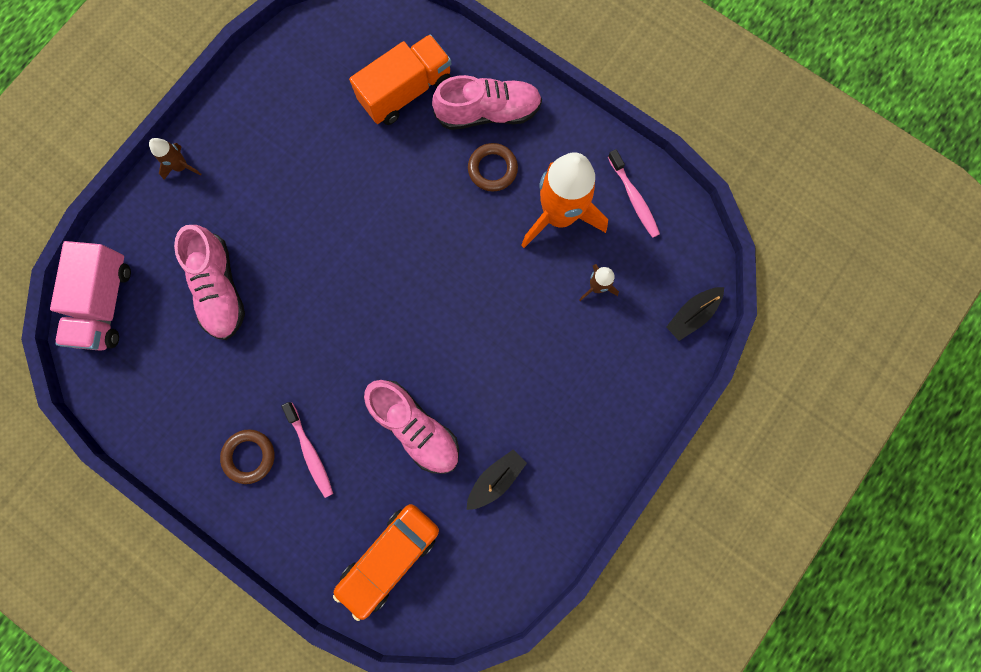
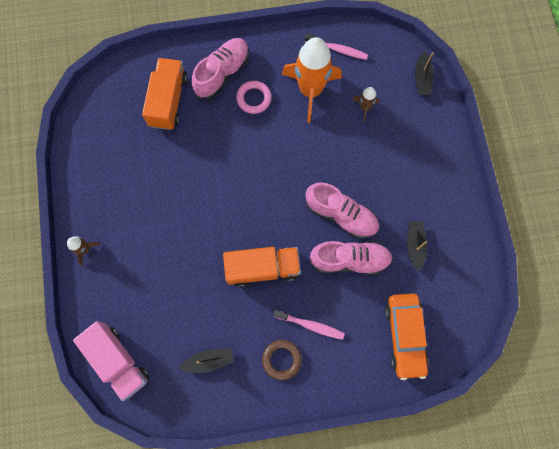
camera: 45 degrees left, 5 degrees down
(183, 387) = (209, 361): none -> black boat
(220, 289) = (174, 291): pink shoe -> pink shoe (341, 215)
(323, 349) = (262, 268): none -> orange truck
(492, 169) = (254, 98): brown ring -> pink ring

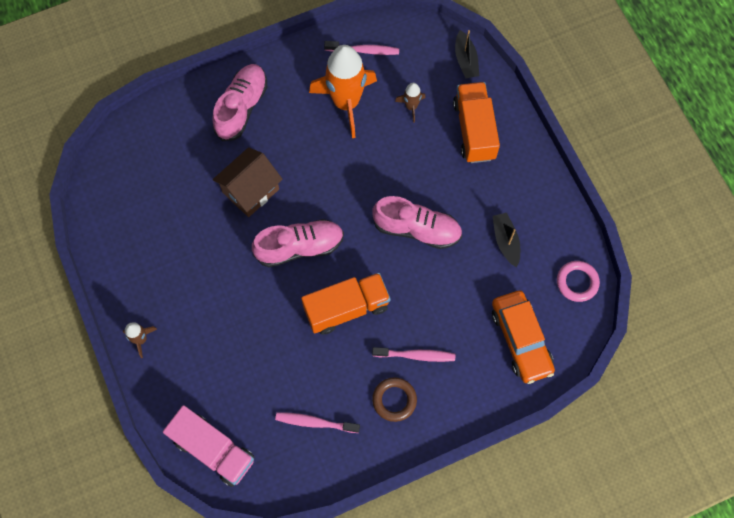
camera: 15 degrees left, 5 degrees down
(168, 101) = (189, 153): orange truck -> orange truck (474, 130)
(209, 361) = (315, 422): black boat -> pink toothbrush
(210, 146) = (251, 190): none -> brown house
(254, 98) = (285, 127): pink ring -> pink ring (577, 282)
(350, 260) = (439, 275): pink shoe -> pink shoe (299, 247)

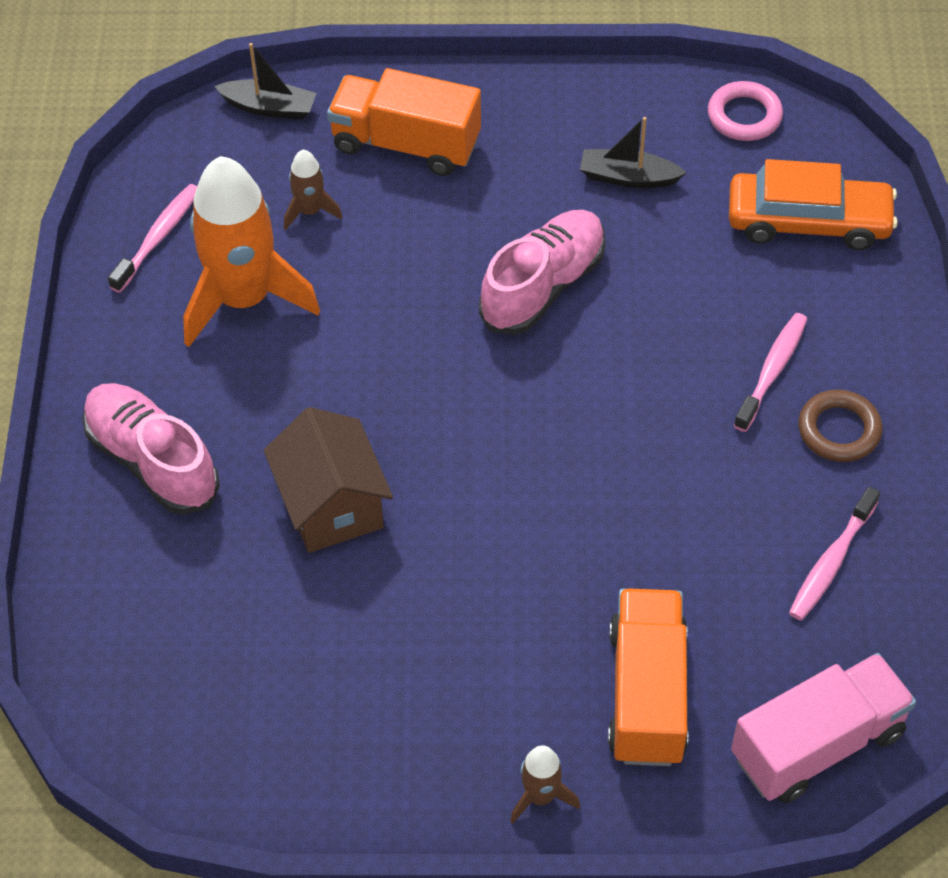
camera: 65 degrees left, 15 degrees down
(299, 247) = (486, 468): pink shoe -> none
(346, 308) = (639, 439): orange truck -> orange truck (647, 694)

